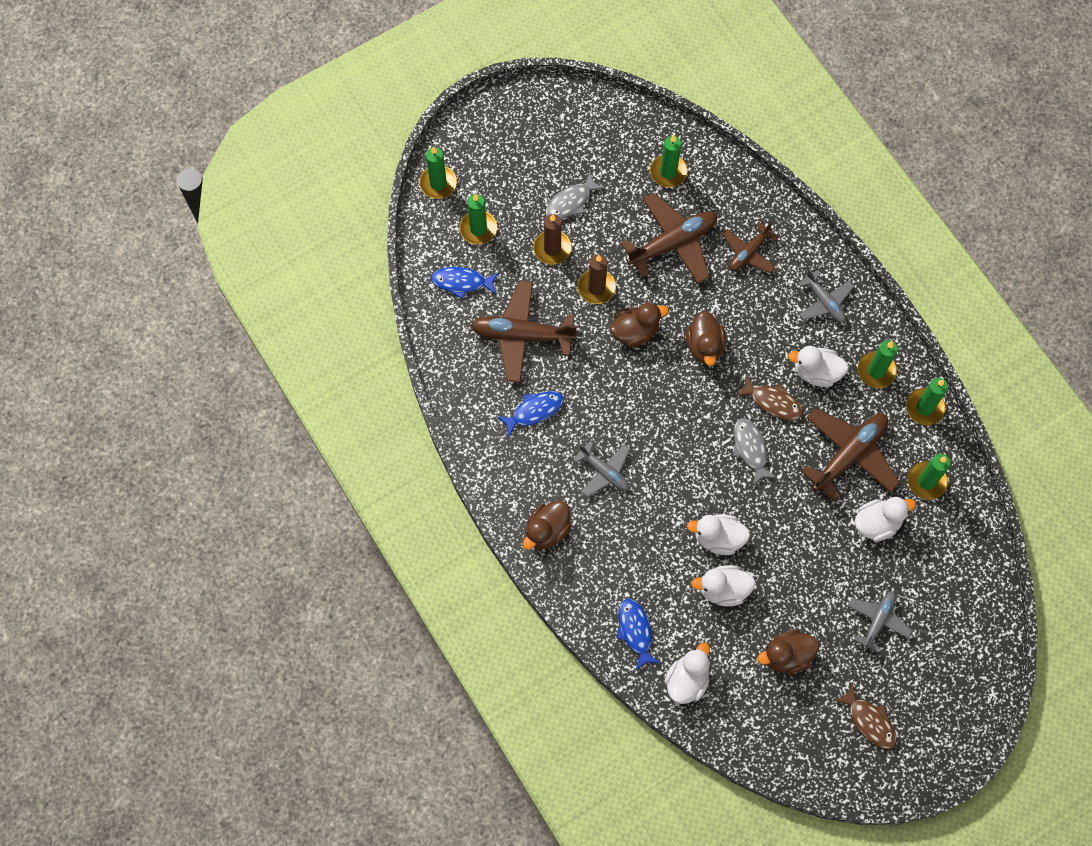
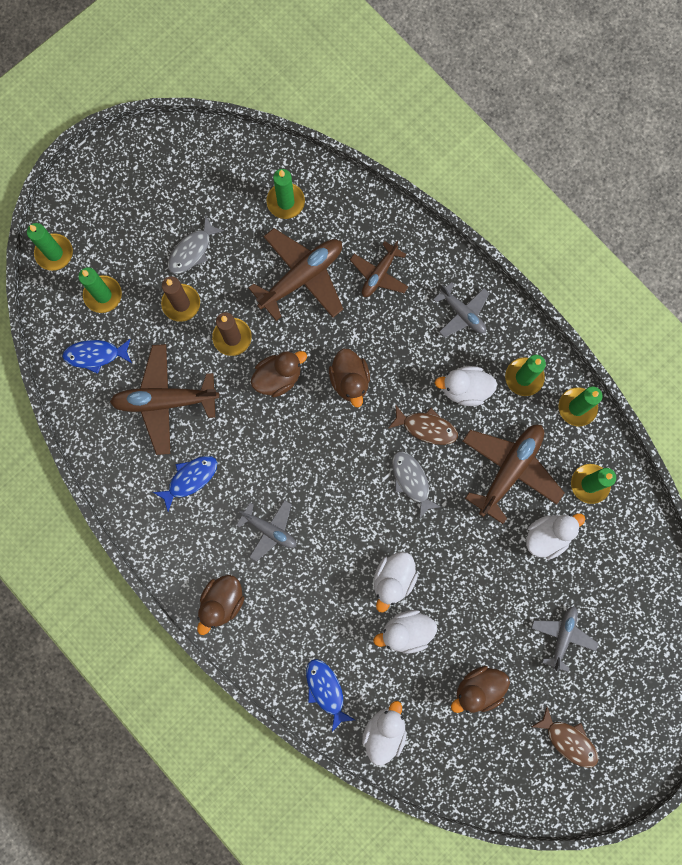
camera: 10 degrees left, 10 degrees up
(718, 538) = (393, 579): white duck -> white duck turned 60 degrees counterclockwise

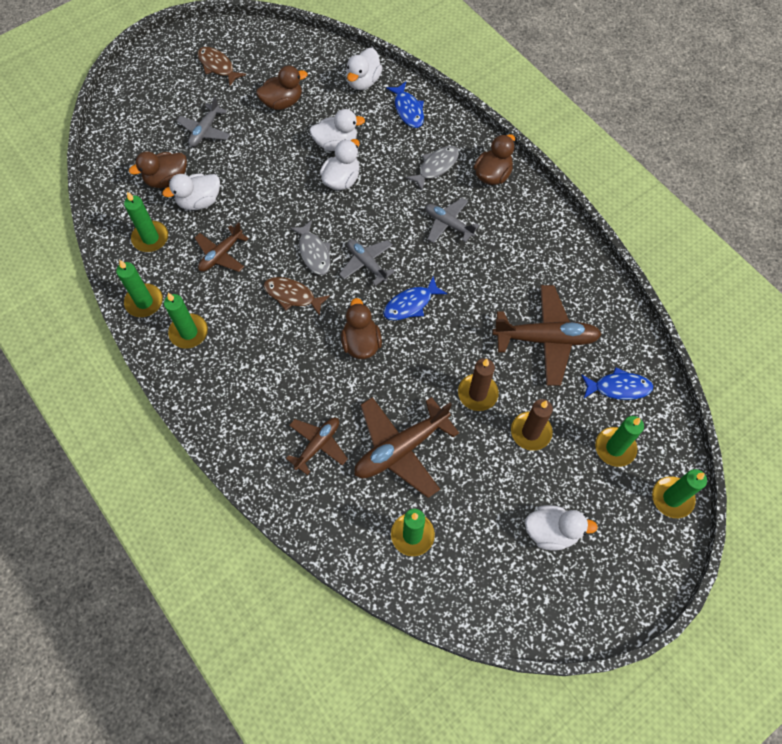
camera: 175 degrees left, 15 degrees down
(190, 479) = (521, 270): blue fish -> blue fish (411, 304)
(192, 251) = (519, 487): grey fish -> grey fish (436, 167)
(278, 377) = (432, 351): brown duck -> brown duck (167, 180)
(462, 313) = (237, 398): grey plane -> grey plane (367, 263)
(465, 389) = (249, 326): white duck -> white duck (551, 531)
(509, 470) = (221, 254): brown plane -> brown plane, size x0.59

